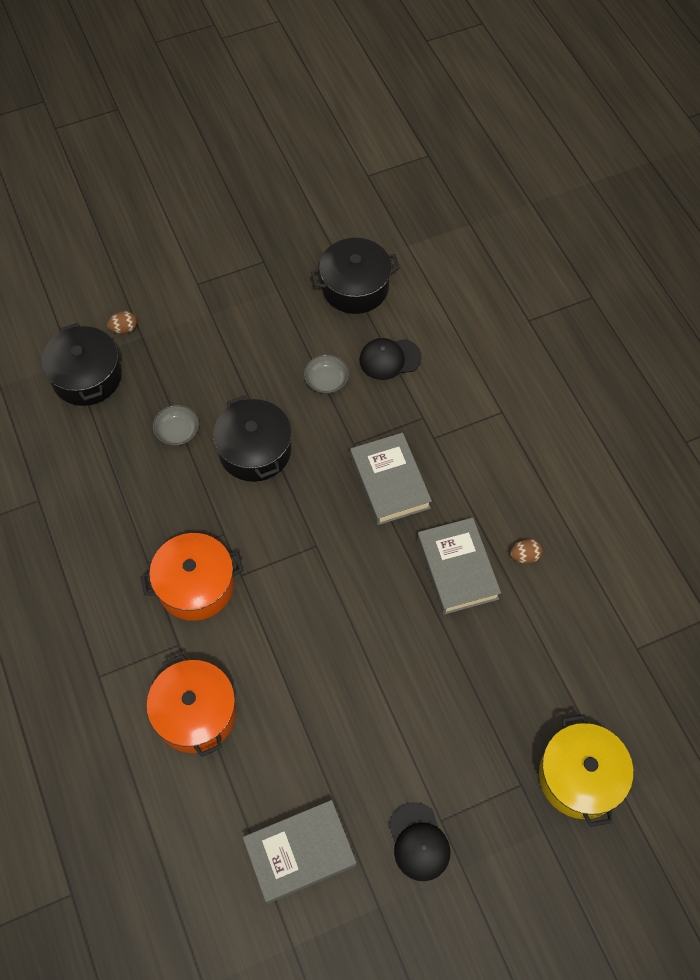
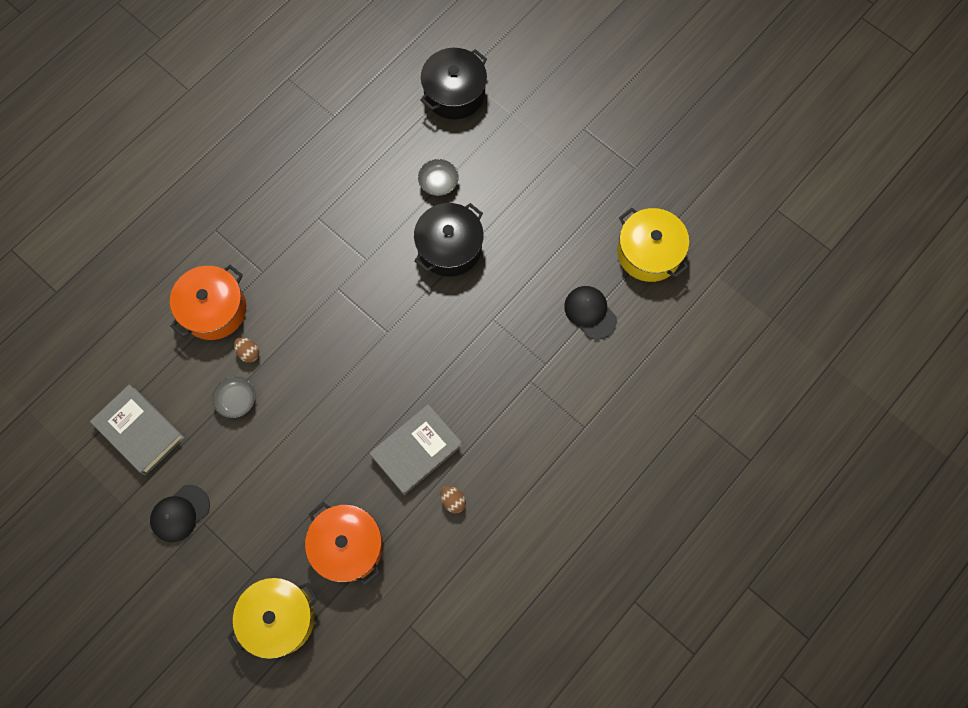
camera: 65 degrees right, 10 degrees up
(124, 329) = (512, 97): brown egg -> brown egg (248, 352)
(196, 585) = (314, 260): orange pot -> orange pot (347, 546)
(326, 380) = (542, 272): grey bowl -> grey bowl (236, 399)
(355, 287) = (649, 252): black pot -> yellow pot
(390, 482) = (471, 364): grey book -> none

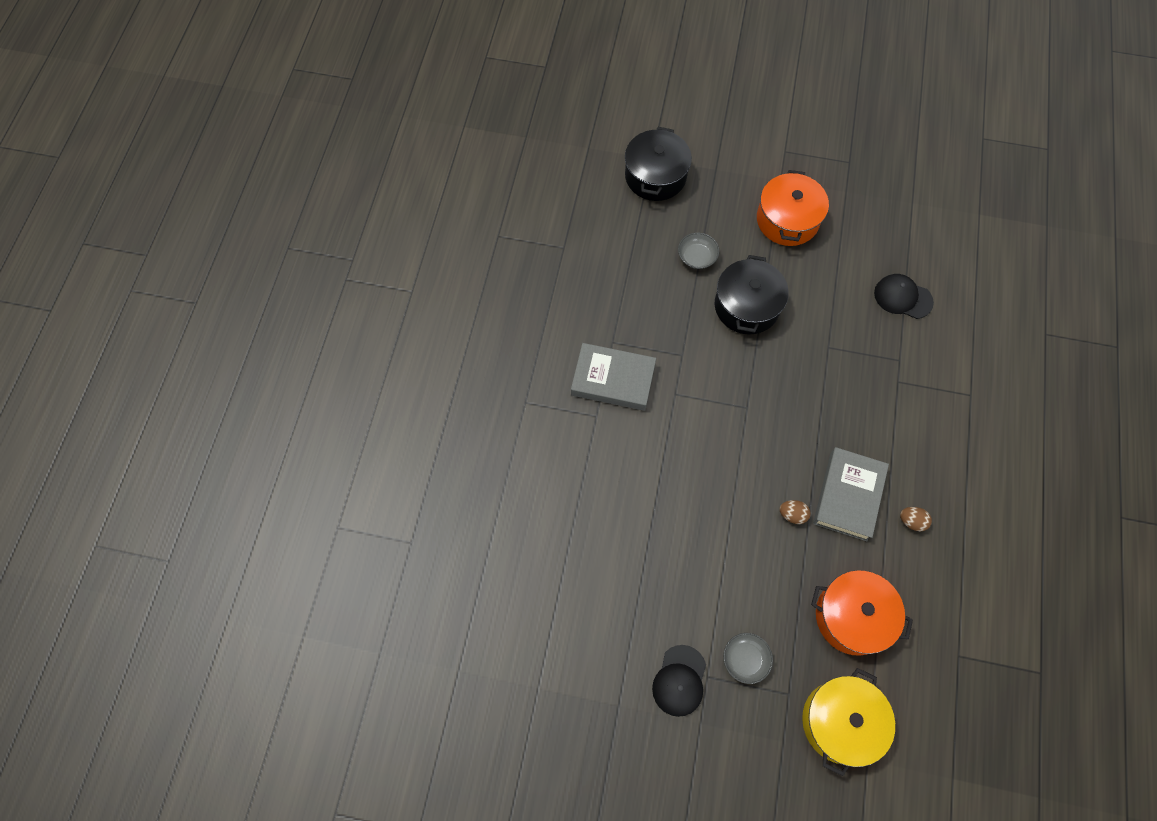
camera: 30 degrees left, 5 degrees down
(140, 431) = (586, 626): grey book -> grey book (613, 379)
(214, 309) = (576, 474): orange pot -> orange pot (787, 220)
(236, 399) = (656, 544): grey bowl -> grey bowl (745, 659)
(248, 352) = (637, 495): brown egg -> brown egg (792, 514)
(649, 252) = (912, 223): yellow pot -> none

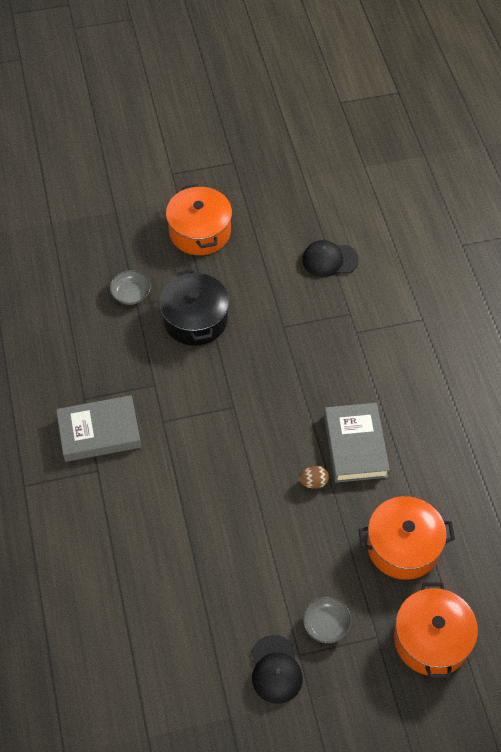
camera: 25 degrees left, 10 degrees down
(655, 176) = (61, 237): black pot -> none
(841, 722) = (431, 639): yellow pot -> orange pot
(911, 521) = (418, 444): brown egg -> none

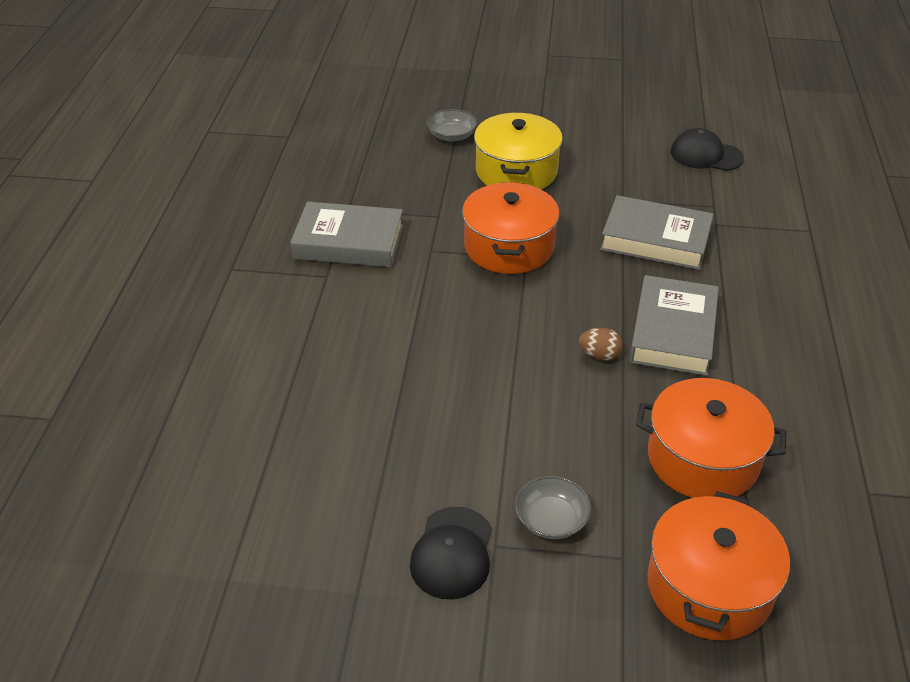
camera: 20 degrees right, 15 degrees down
(195, 319) = (516, 171): black pot -> yellow pot
(200, 232) = (557, 103): orange pot -> orange pot (509, 247)
(318, 361) = (655, 240): none -> grey book

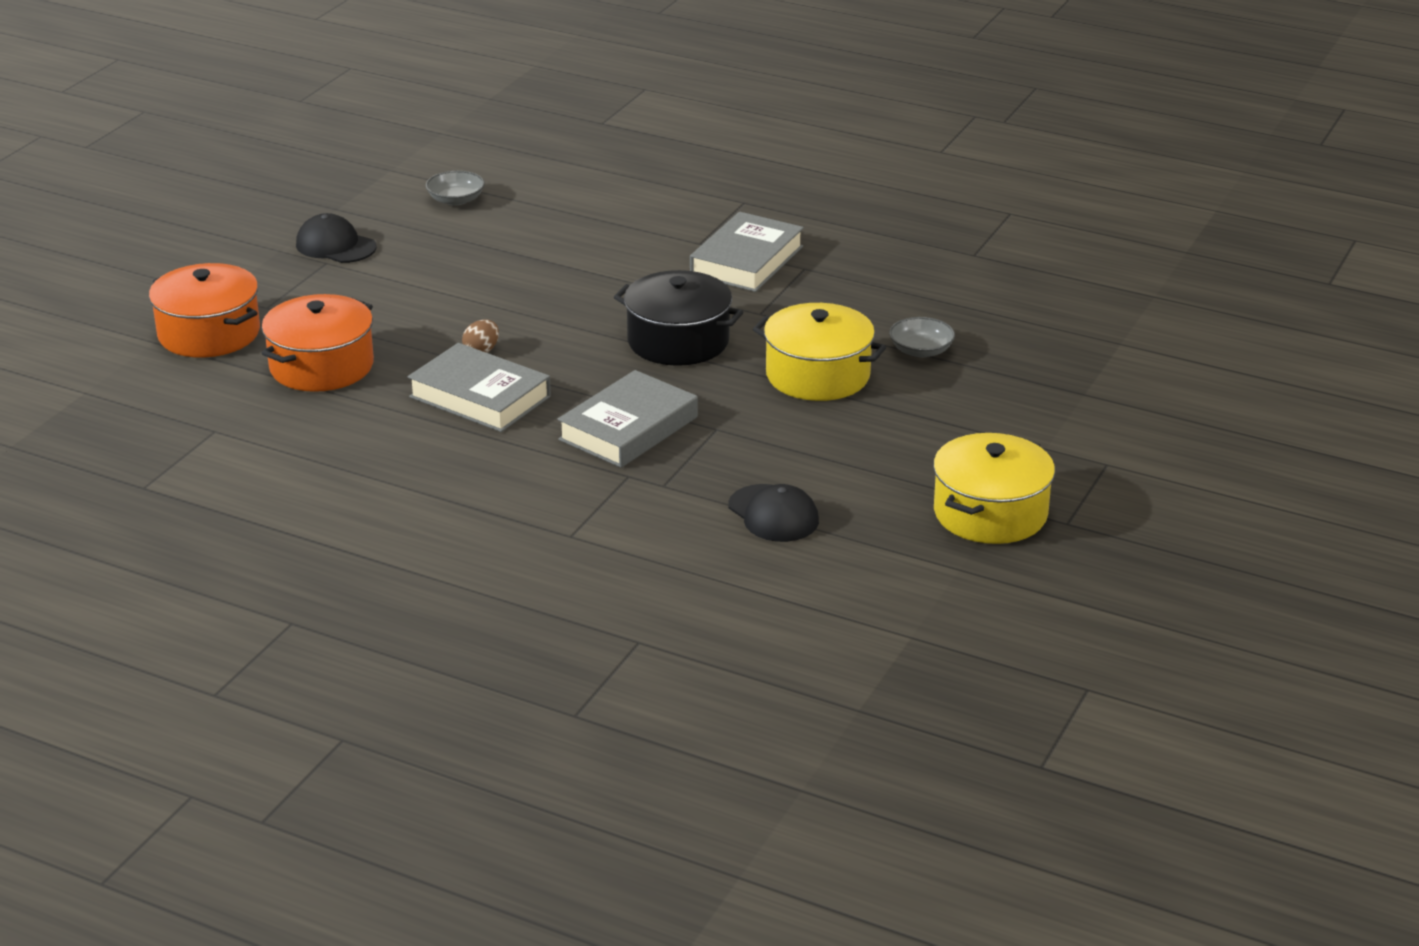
camera: 110 degrees right, 10 degrees down
(509, 247) = (678, 341): orange pot -> black pot
(551, 519) = (327, 288): grey bowl -> grey bowl (456, 200)
(634, 83) = (990, 513): none -> yellow pot
(706, 155) = (773, 514): black cap -> black cap turned 105 degrees clockwise

